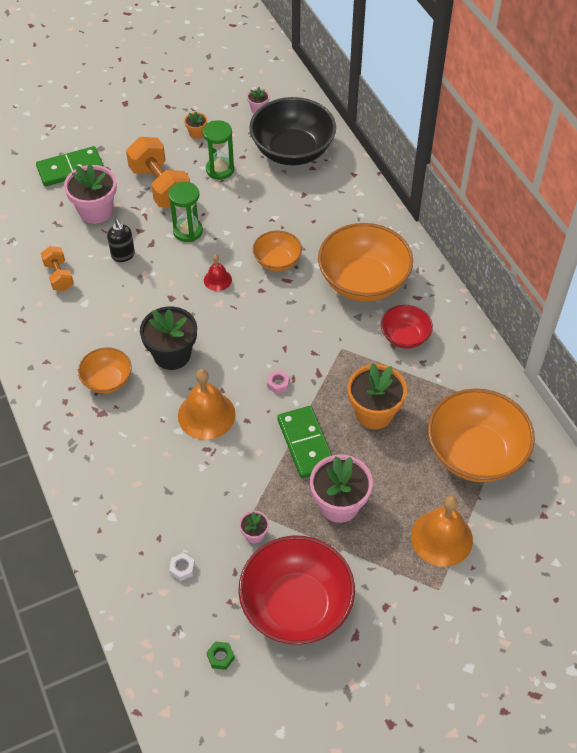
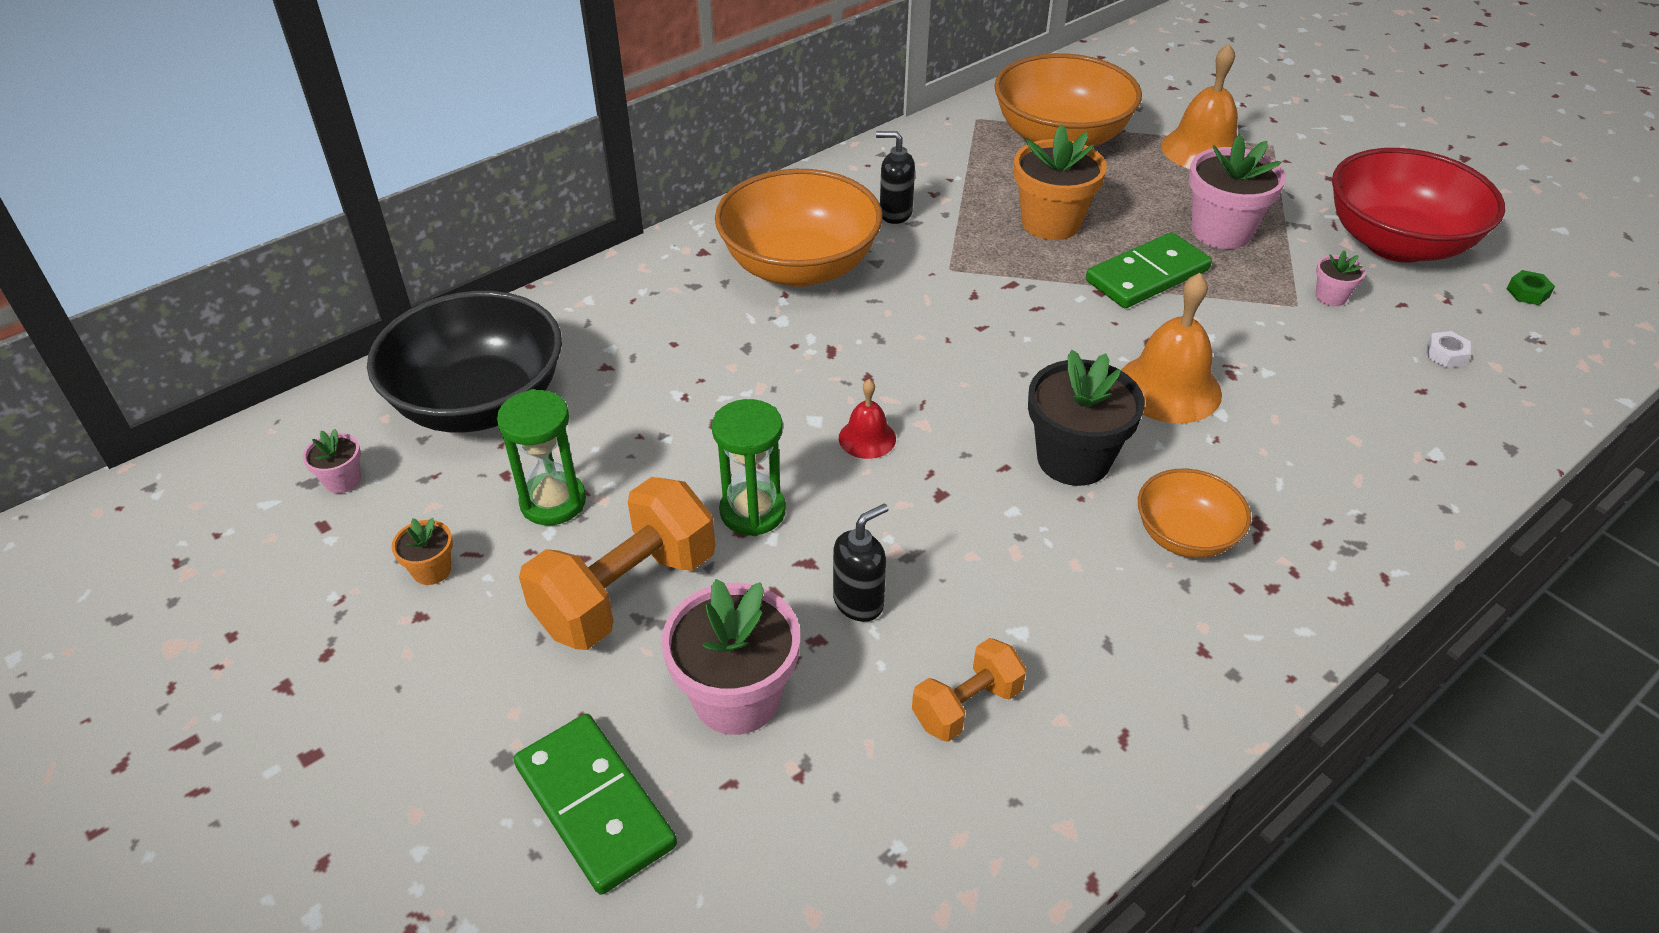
camera: 105 degrees left, 10 degrees down
(277, 261) = (790, 370): orange bowl -> none
(278, 384) = (1057, 321): pink nut -> none
(405, 336) = (895, 214): red bowl -> black soap dispenser

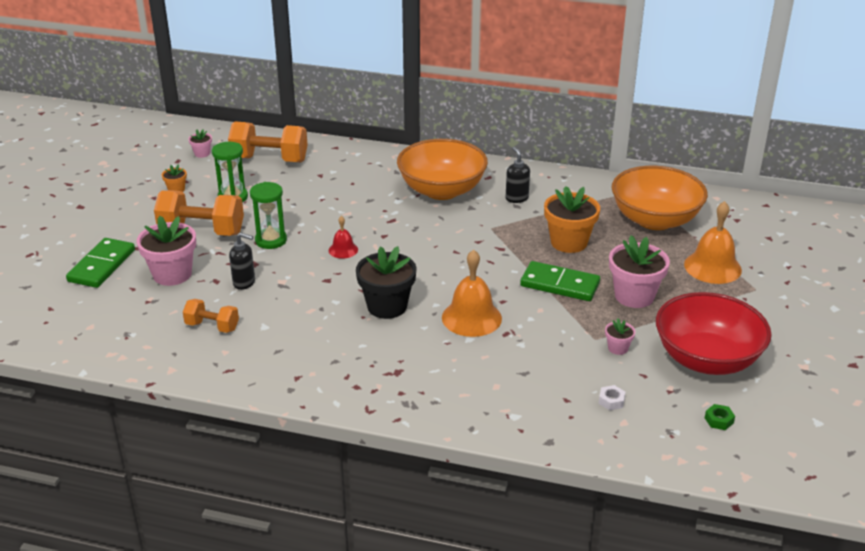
camera: 55 degrees right, 10 degrees down
(480, 403) = (269, 159): black bowl -> orange dumbbell
(1185, 536) = (366, 352): orange bowl -> none

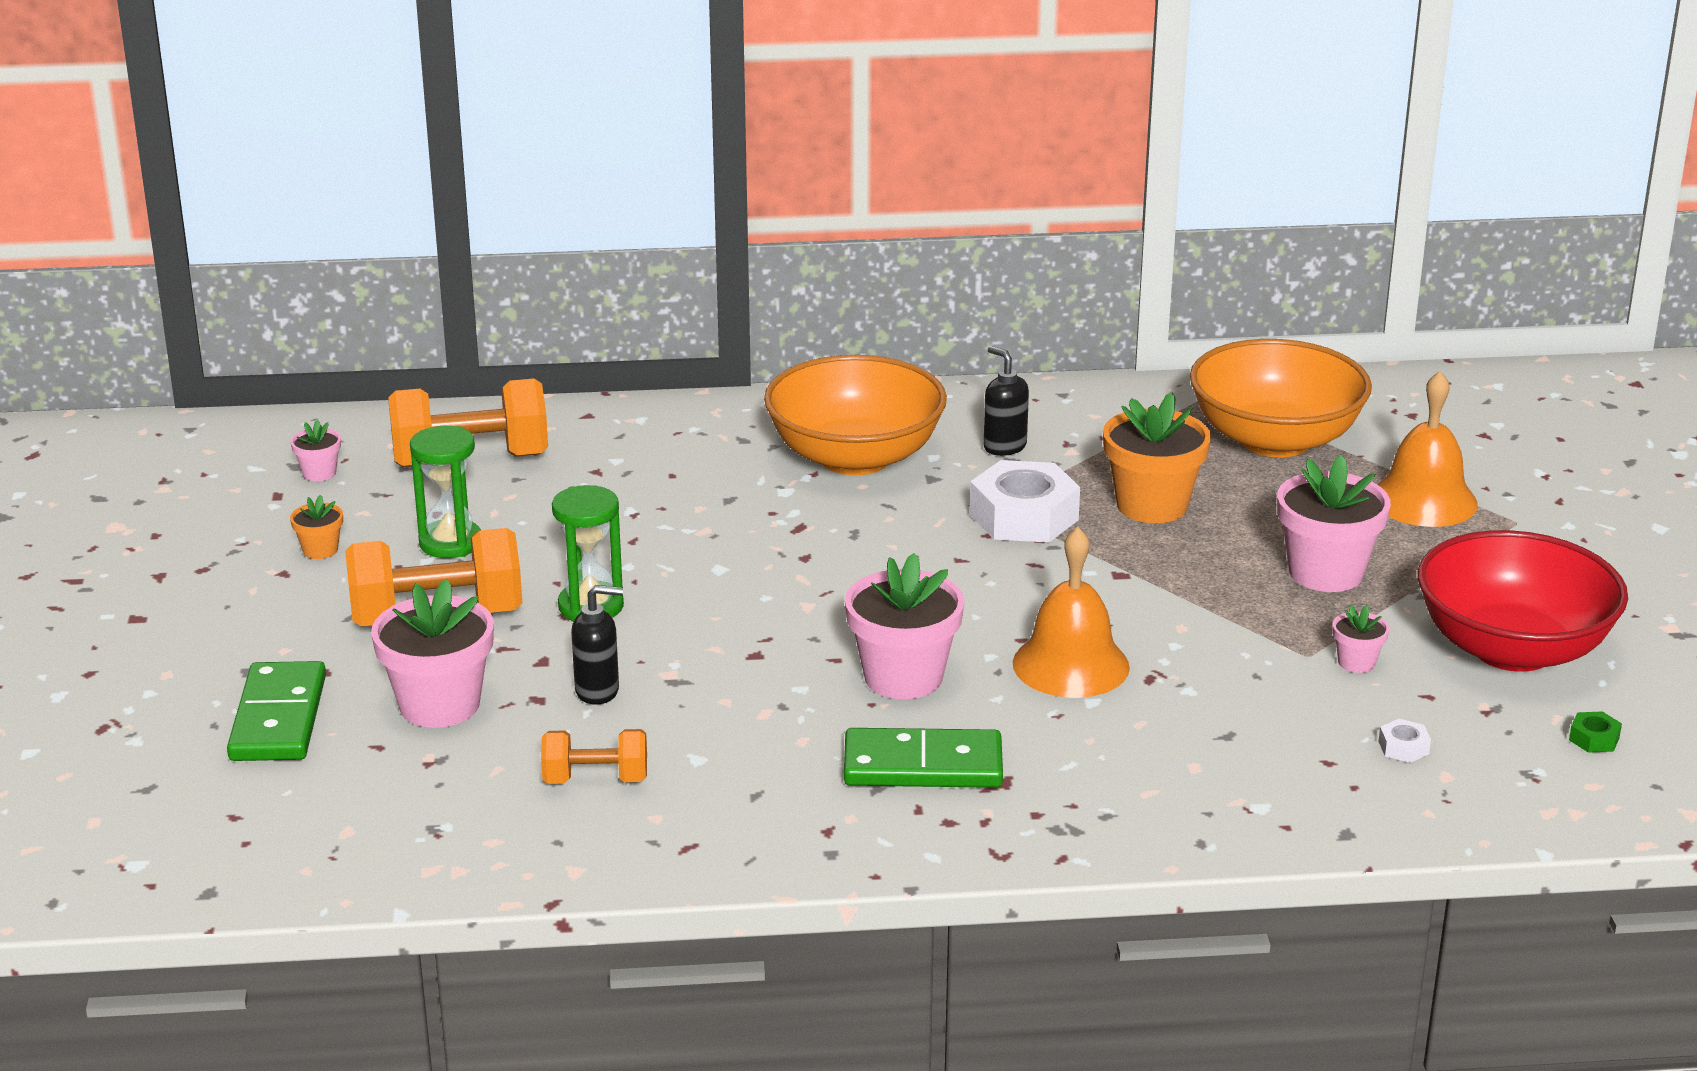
camera: 20 degrees left, 5 degrees down
(343, 250) = (746, 596): red bell -> none
(387, 306) = (903, 677): black flower pot -> pink flower pot
(501, 236) = (1024, 517): none -> white nut
(560, 284) = (1186, 579): green domino -> green domino (923, 765)

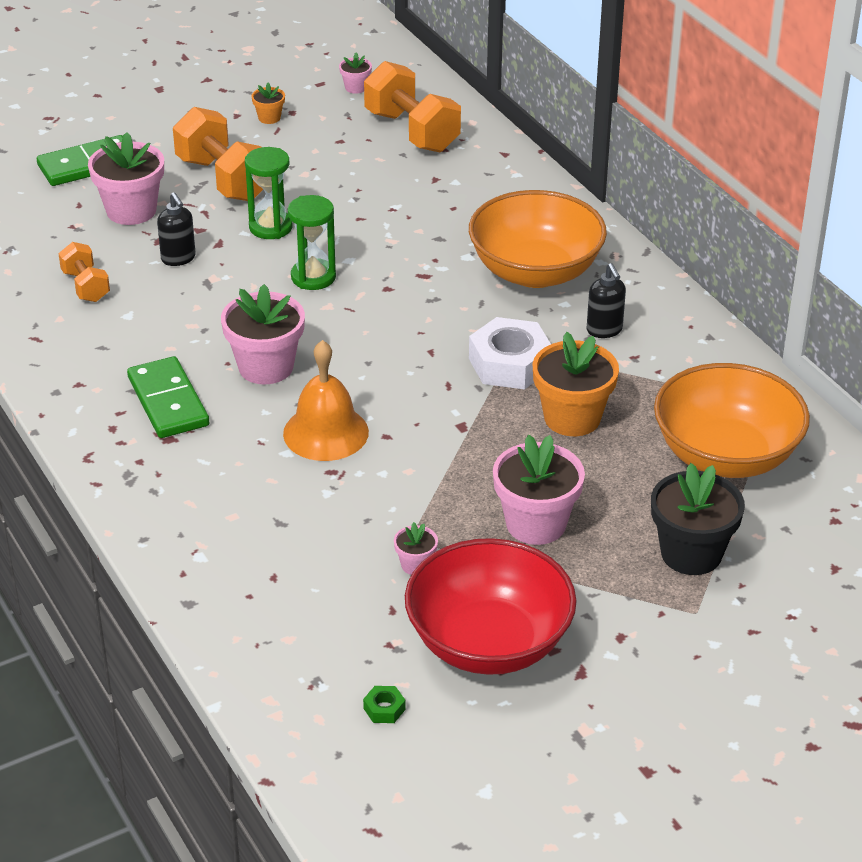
camera: 65 degrees right, 10 degrees up
(450, 543) = (308, 157): green hourglass -> green hourglass (313, 277)
(1004, 447) = (604, 330): black soap dispenser -> black soap dispenser turned 135 degrees clockwise
(1403, 747) = (313, 610): white nut -> none
(1423, 500) = (691, 554): orange bell -> black flower pot

